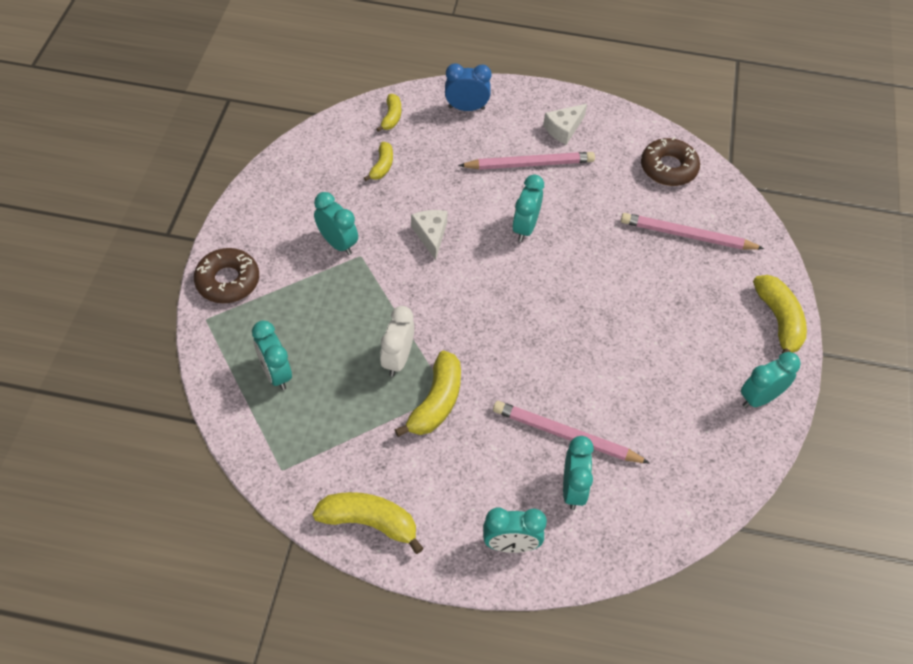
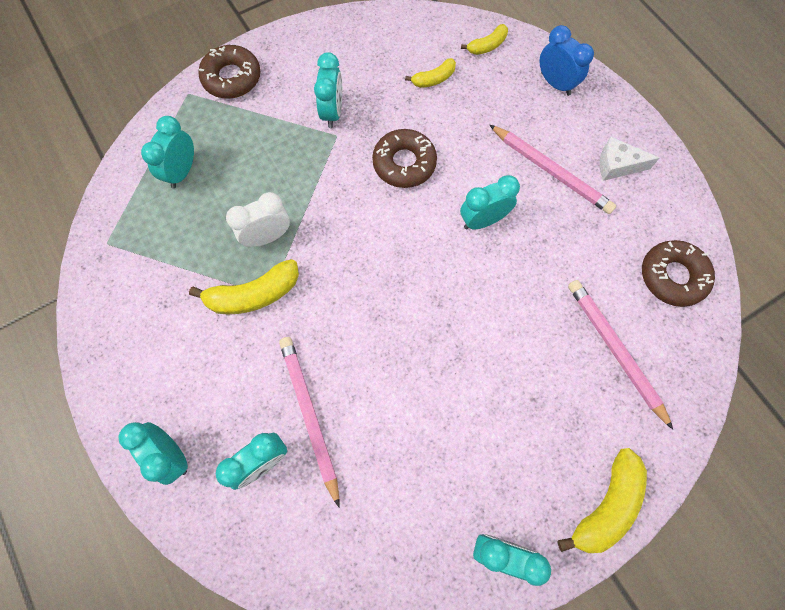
camera: 50 degrees right, 15 degrees up
(369, 522) = (109, 336): yellow banana -> none
(431, 235) = (404, 163): white cheese -> brown donut

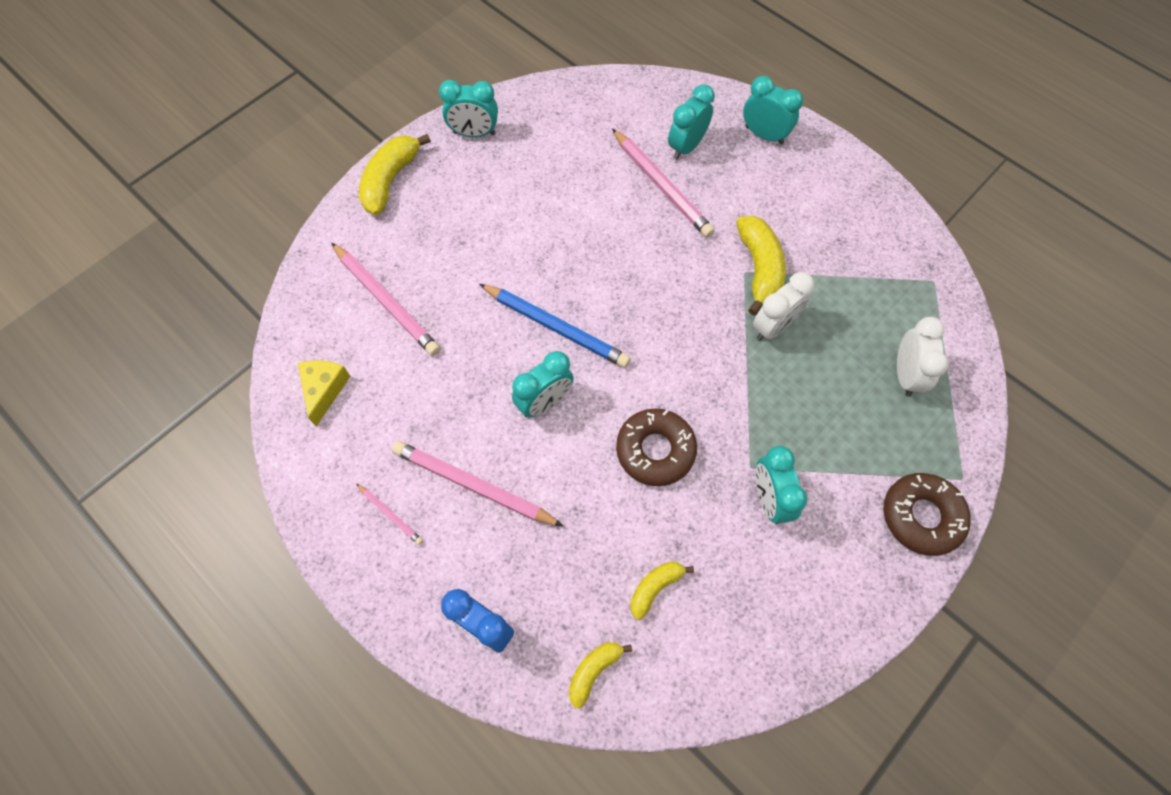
camera: 165 degrees right, 5 degrees down
(182, 172) = (905, 375): turquoise clock -> white clock
(254, 294) = (759, 269): yellow banana -> yellow banana turned 120 degrees clockwise
(458, 283) = (556, 328): none -> blue pencil
(617, 165) = (390, 515): white cheese -> pink pencil
(672, 276) = (324, 390): brown donut -> yellow cheese

